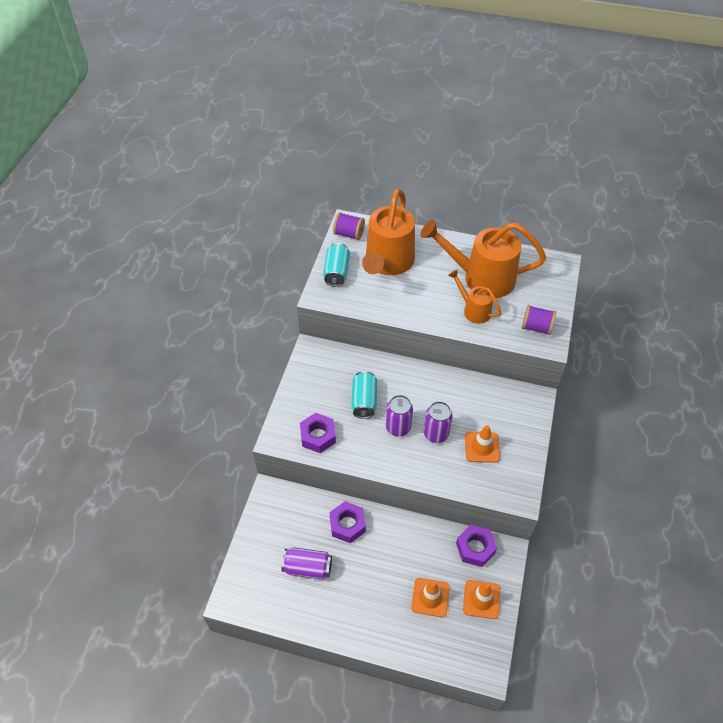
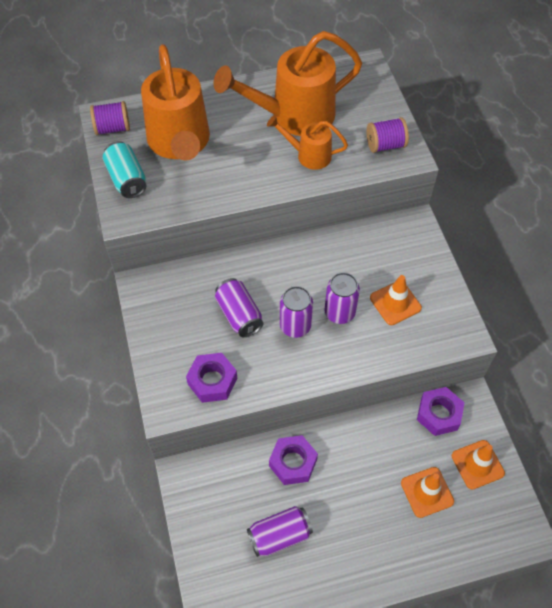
camera: 30 degrees left, 5 degrees up
(364, 401) = (239, 315): turquoise can -> purple can

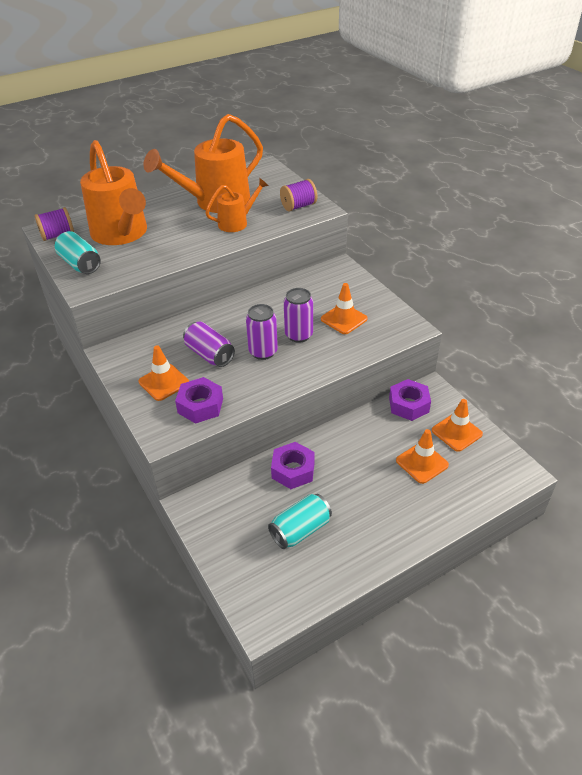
camera: 15 degrees left, 15 degrees down
(184, 340) = (164, 382): none -> orange traffic cone
(279, 535) = (300, 530): purple can -> turquoise can
(308, 155) = (237, 222): orange watering can -> orange watering can turned 150 degrees clockwise

